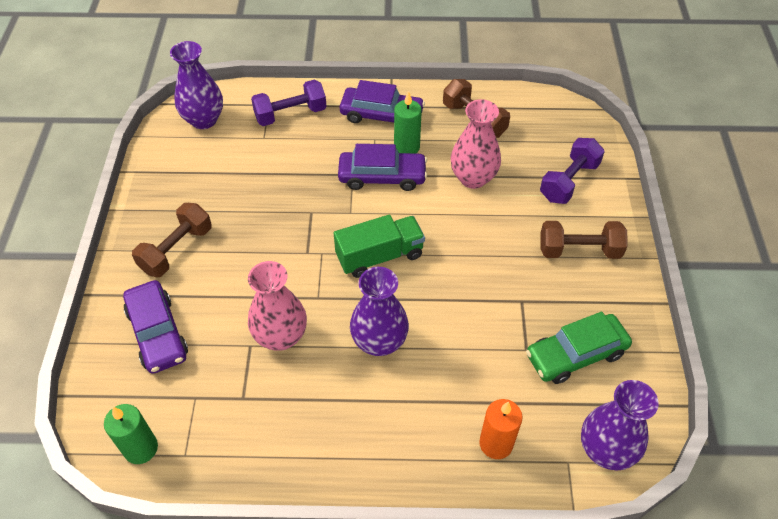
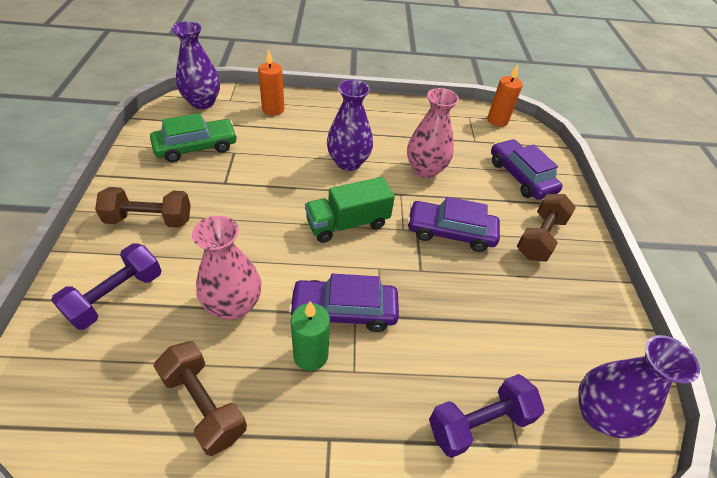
camera: 175 degrees right, 5 degrees down
(141, 448) = (497, 121): green candle -> orange candle
(381, 115) = (343, 418): purple car -> purple car (450, 232)

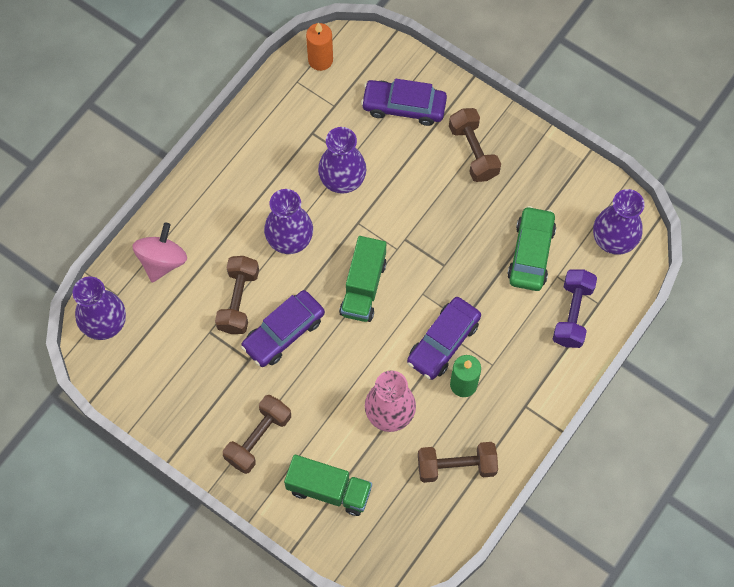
camera: 50 degrees left, 20 degrees up
(116, 296) = (329, 490): purple dumbbell -> green truck
(196, 147) = (180, 361): green car -> green car (531, 253)
(272, 156) = (238, 301): none -> brown dumbbell
(273, 109) = (162, 261): orange candle -> pink spinning top
(425, 170) = (342, 180): pink vase -> purple vase
(450, 232) = (424, 215): purple car -> purple car (283, 332)

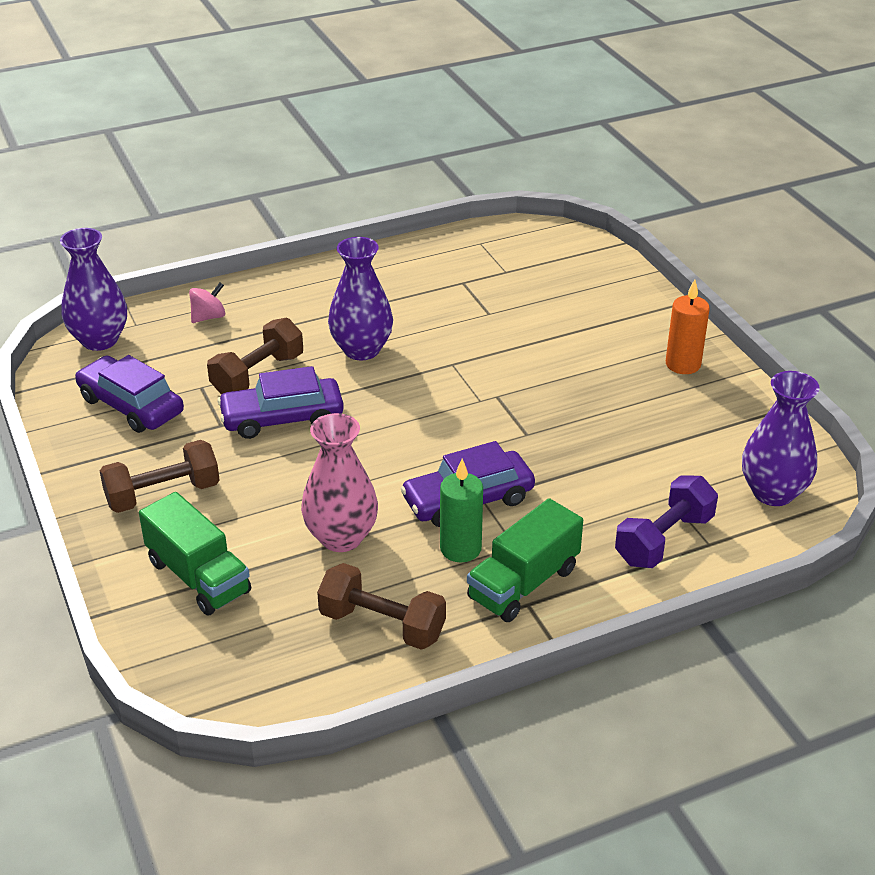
camera: 30 degrees right, 30 degrees down
(162, 261) = (208, 317): pink spinning top -> pink spinning top, size x0.61
(320, 60) = (520, 236): orange candle -> orange candle (683, 364)
(342, 180) = (464, 326): purple vase -> none
(363, 287) = (410, 416): green truck -> green truck (523, 583)
(404, 106) = (586, 296): purple car -> purple car (131, 405)
(473, 152) = (641, 356): brown dumbbell -> none
(531, 253) = (649, 464): green car -> none

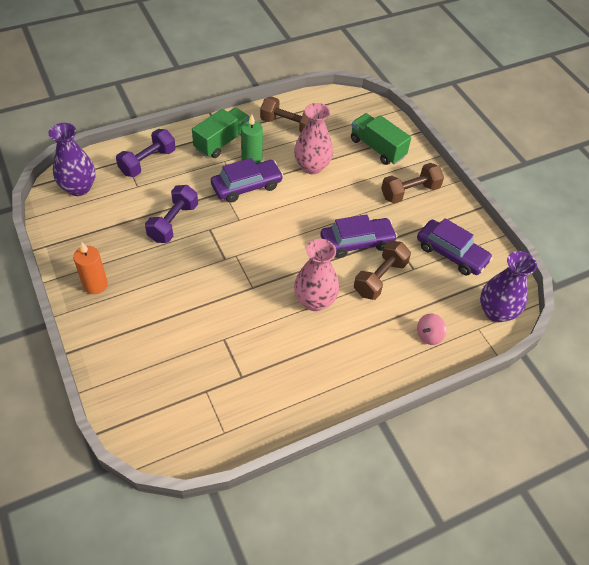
camera: 175 degrees right, 15 degrees up
(361, 350) = (314, 301): purple vase -> pink vase
(589, 442) = (173, 223): none -> purple dumbbell

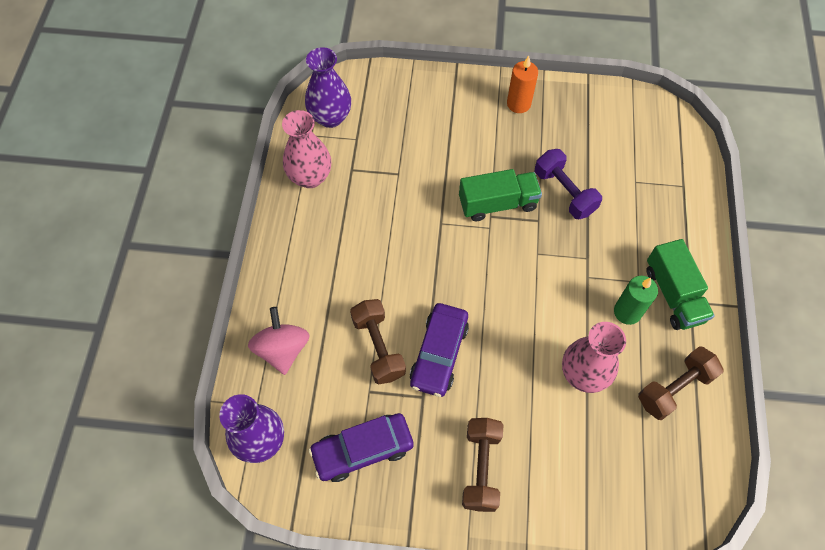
camera: 125 degrees right, 10 degrees up
(79, 188) = (657, 132): purple vase -> purple vase (330, 117)
(148, 162) = (670, 205): purple dumbbell -> none
(246, 186) = (584, 285): purple car -> none
(314, 301) = (390, 268): pink vase -> pink vase (310, 177)
(377, 148) = (579, 479): green truck -> green truck (497, 204)
(429, 335) = (282, 349): pink spinning top -> pink spinning top, size x1.65

